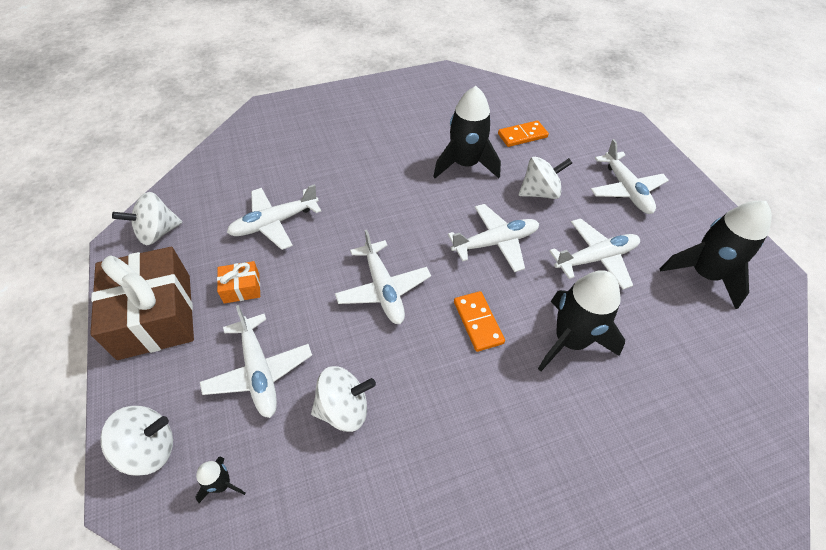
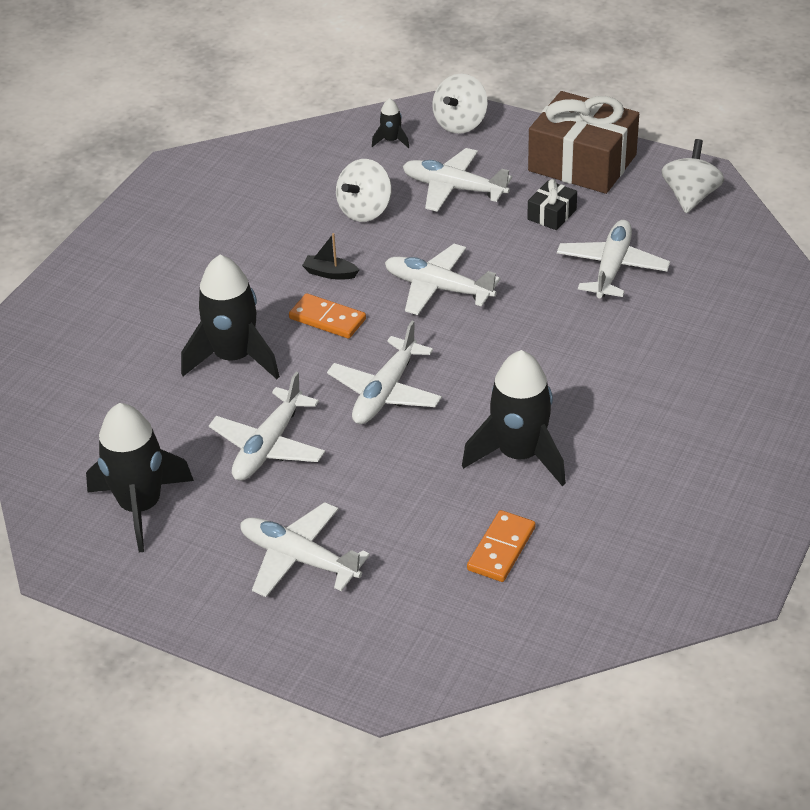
camera: 140 degrees right, 10 degrees down
(241, 288) = (552, 214): orange gift -> black gift
(436, 363) = (330, 273): none -> black boat
(539, 192) = (397, 480): white spinning top -> none

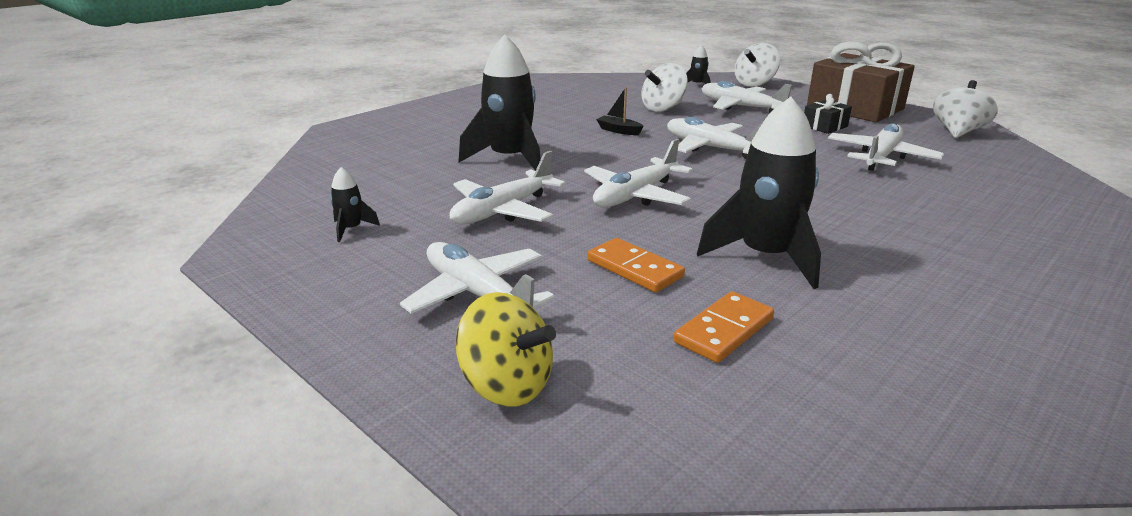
camera: 15 degrees right, 15 degrees down
(140, 506) = (351, 229): black rocket -> black rocket, size x0.44
(327, 319) = (603, 151): orange domino -> orange domino (634, 269)
(363, 639) = (507, 385): none -> yellow spinning top

